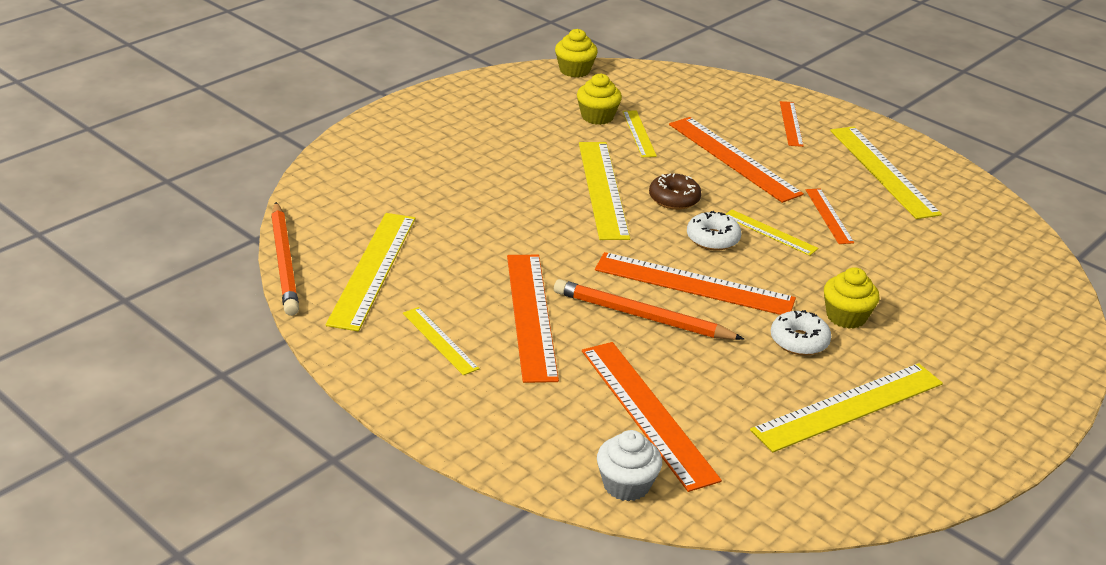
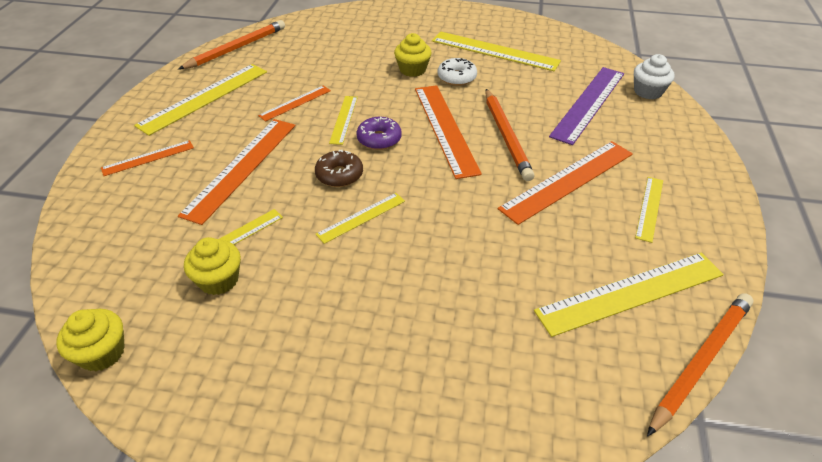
camera: 120 degrees left, 10 degrees up
(603, 189) = (361, 217): yellow ruler -> yellow ruler, size x0.54
(647, 413) = (589, 104): orange ruler -> purple ruler
(712, 239) = (379, 139): white donut -> purple donut
(995, 217) = (237, 48): none -> orange pencil

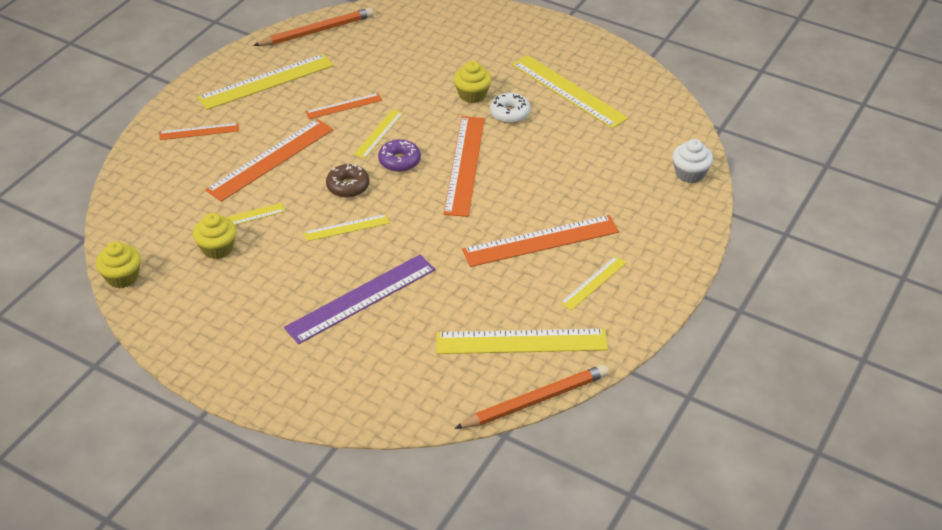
camera: 20 degrees right, 0 degrees up
(506, 136) = (515, 186): orange pencil -> none
(589, 104) = (619, 172): purple ruler -> purple ruler (361, 298)

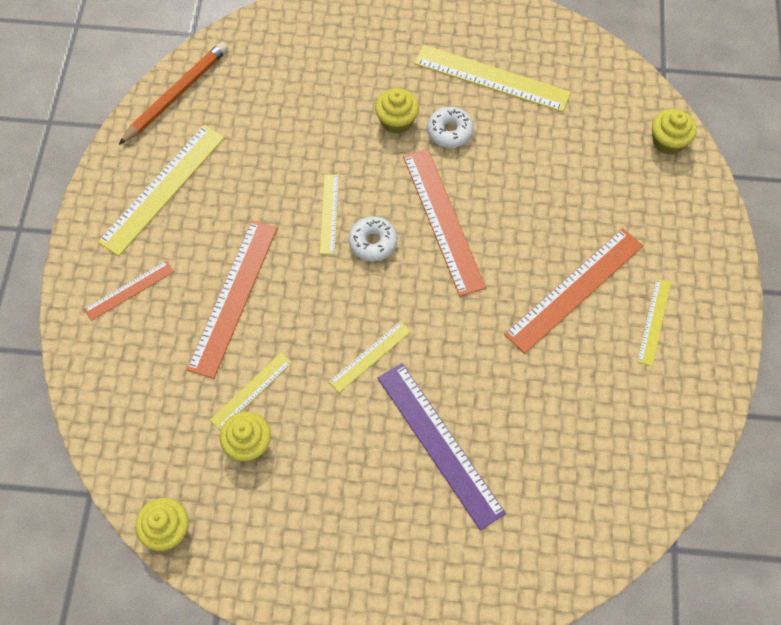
camera: 25 degrees left, 20 degrees up
(344, 106) = (269, 190): orange ruler -> none
(348, 186) = (338, 299): brown donut -> none
(361, 298) = (440, 444): purple ruler -> purple ruler turned 60 degrees counterclockwise
(399, 161) = (373, 242): purple donut -> white donut
(521, 341) = (627, 427): yellow ruler -> none
(535, 400) = (681, 494): orange pencil -> none
(690, 173) = (668, 141): white cupcake -> yellow cupcake

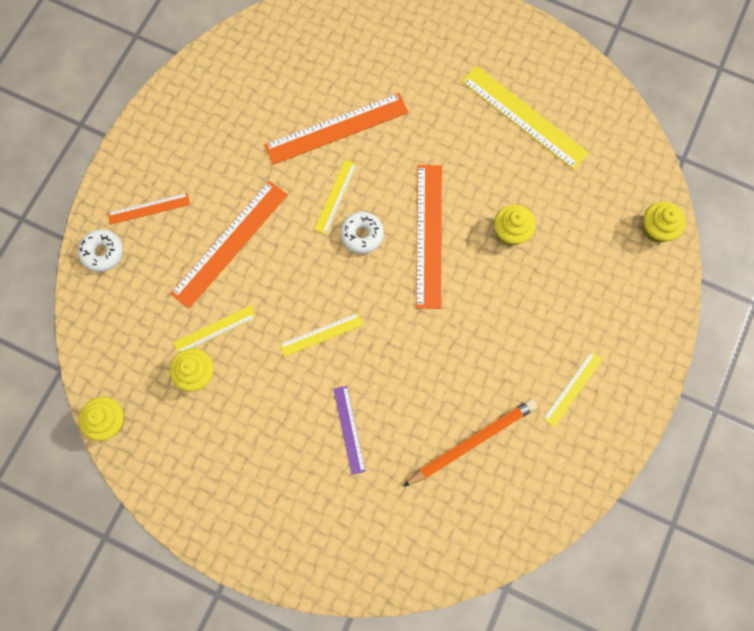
camera: 20 degrees right, 10 degrees up
(162, 188) = (206, 127): yellow ruler -> none
(177, 94) = (248, 44): orange pencil -> orange pencil (472, 442)
(396, 121) = (425, 130): yellow cupcake -> yellow cupcake (511, 232)
(440, 444) = (349, 429): purple ruler -> purple ruler, size x0.54
(449, 132) = (467, 155): white donut -> white donut (103, 253)
(574, 289) = (516, 336): orange ruler -> orange ruler (336, 128)

